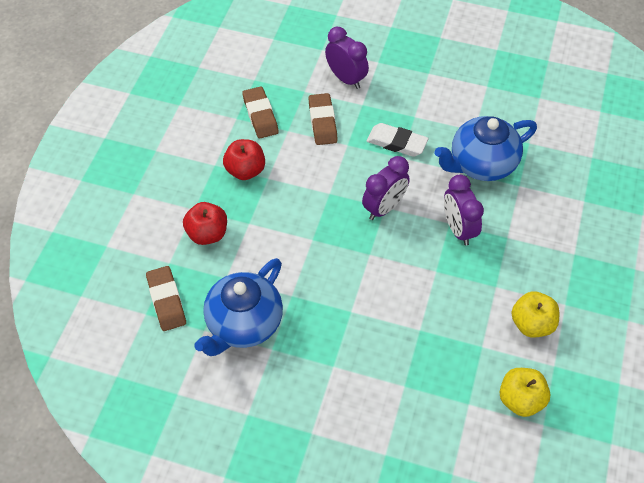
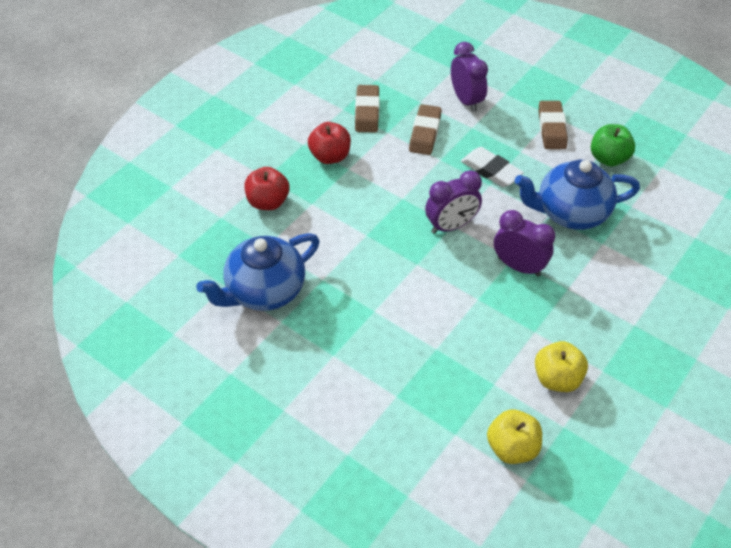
camera: 20 degrees right, 5 degrees down
(166, 301) = (202, 249): brown eraser -> brown eraser (551, 128)
(458, 229) = (519, 266): purple clock -> purple clock turned 120 degrees clockwise
(492, 102) = (608, 158): none -> green apple

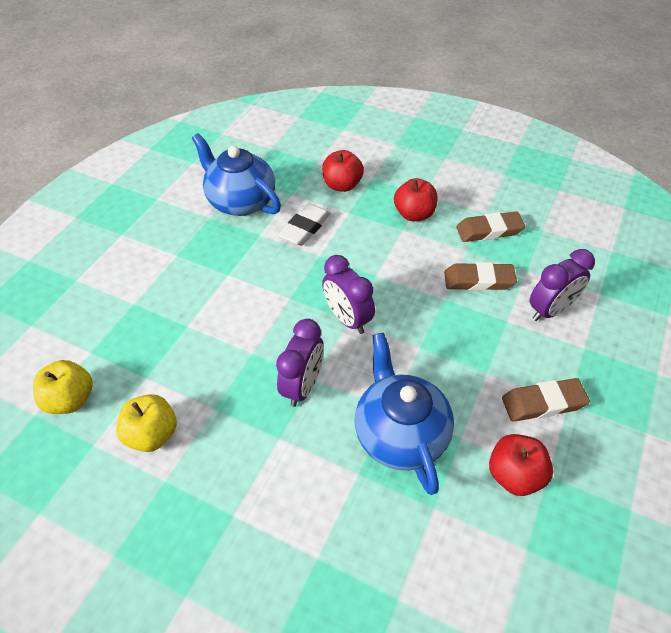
camera: 80 degrees right, 0 degrees up
(491, 170) = (443, 346): white eraser -> white eraser (305, 228)
(608, 158) = (514, 475): green apple -> red apple

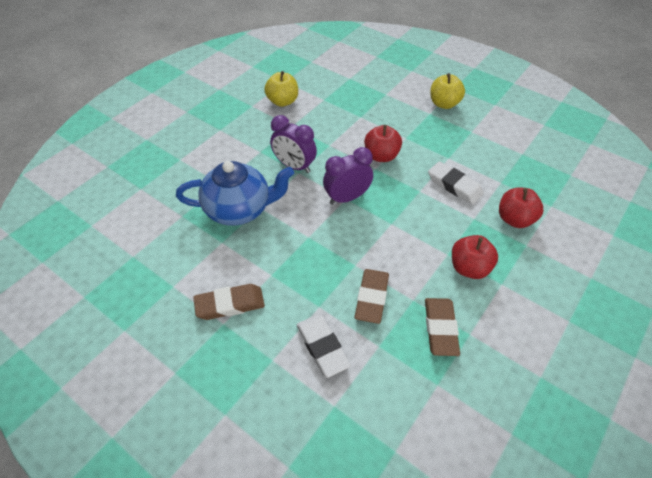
camera: 100 degrees right, 0 degrees up
(71, 399) = (317, 72): yellow apple -> yellow apple (444, 104)
(241, 201) = (490, 150): blue teapot -> none
(514, 475) = (182, 265): red apple -> red apple (381, 156)
(543, 403) = (230, 304): brown eraser -> brown eraser turned 75 degrees clockwise
(550, 310) = (322, 347): purple clock -> white eraser

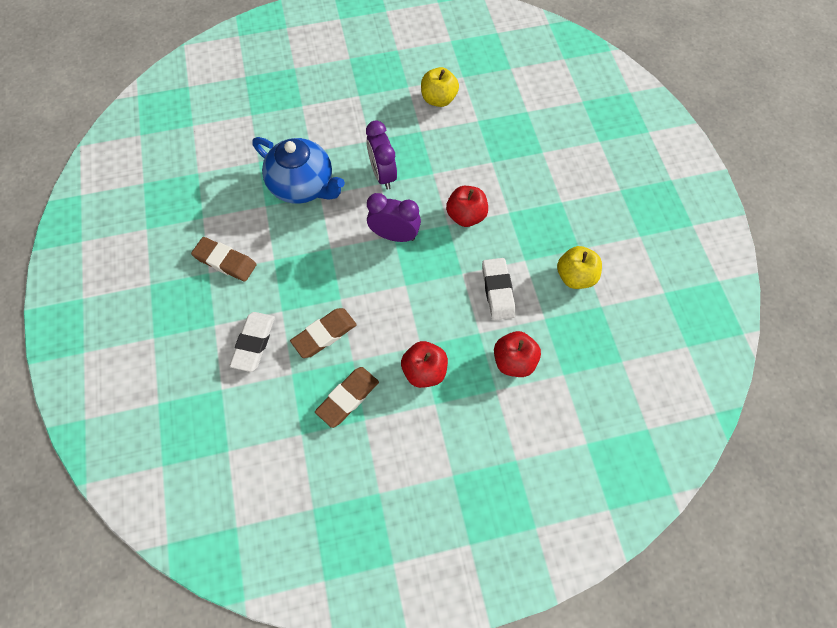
camera: 40 degrees right, 15 degrees up
(444, 104) = (587, 201): yellow apple -> yellow apple (575, 276)

